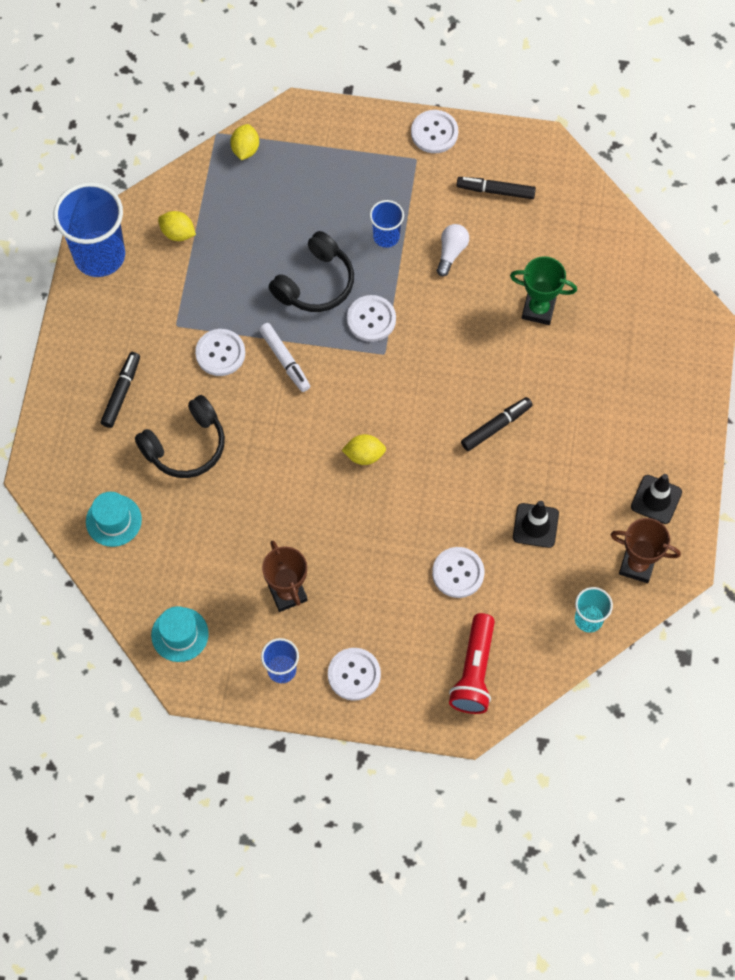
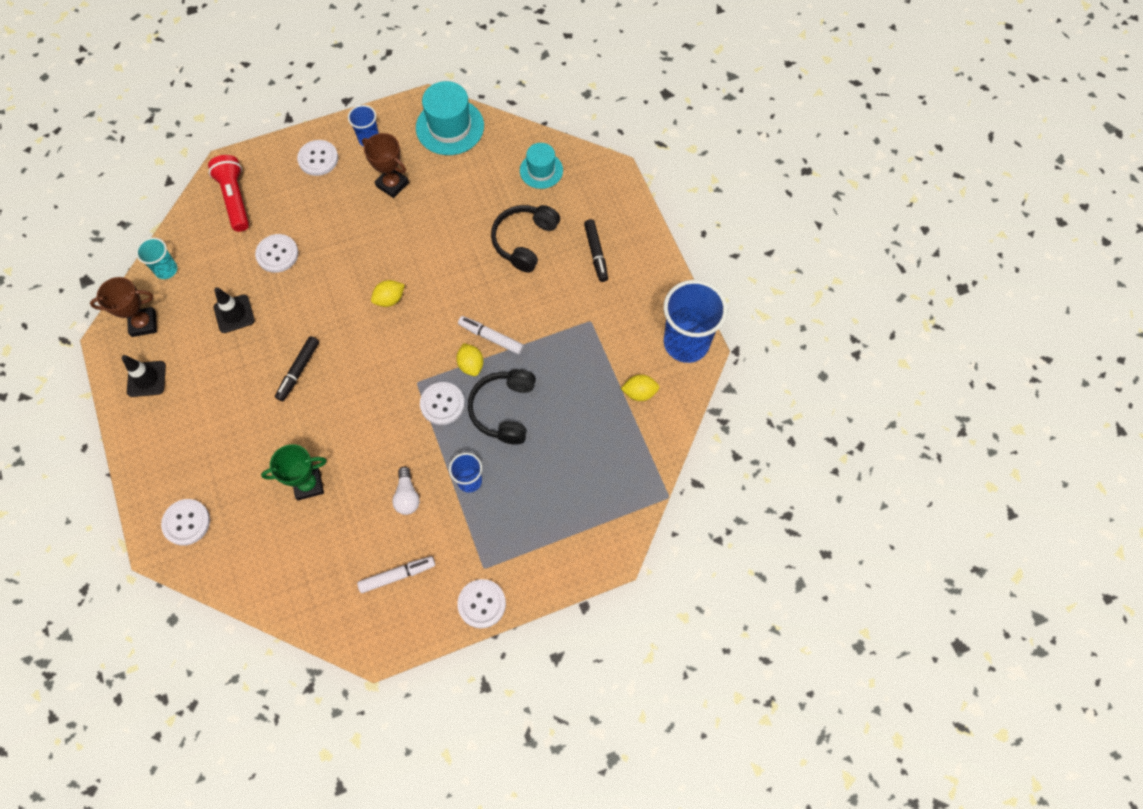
camera: 150 degrees right, 0 degrees up
(180, 634) = (450, 127): turquoise hat -> turquoise hat, size x1.60
(220, 353) = (543, 317): white button -> white button (186, 522)
(245, 149) = (635, 495): yellow lemon -> yellow lemon (471, 365)
(495, 191) = (397, 575): black marker -> white marker

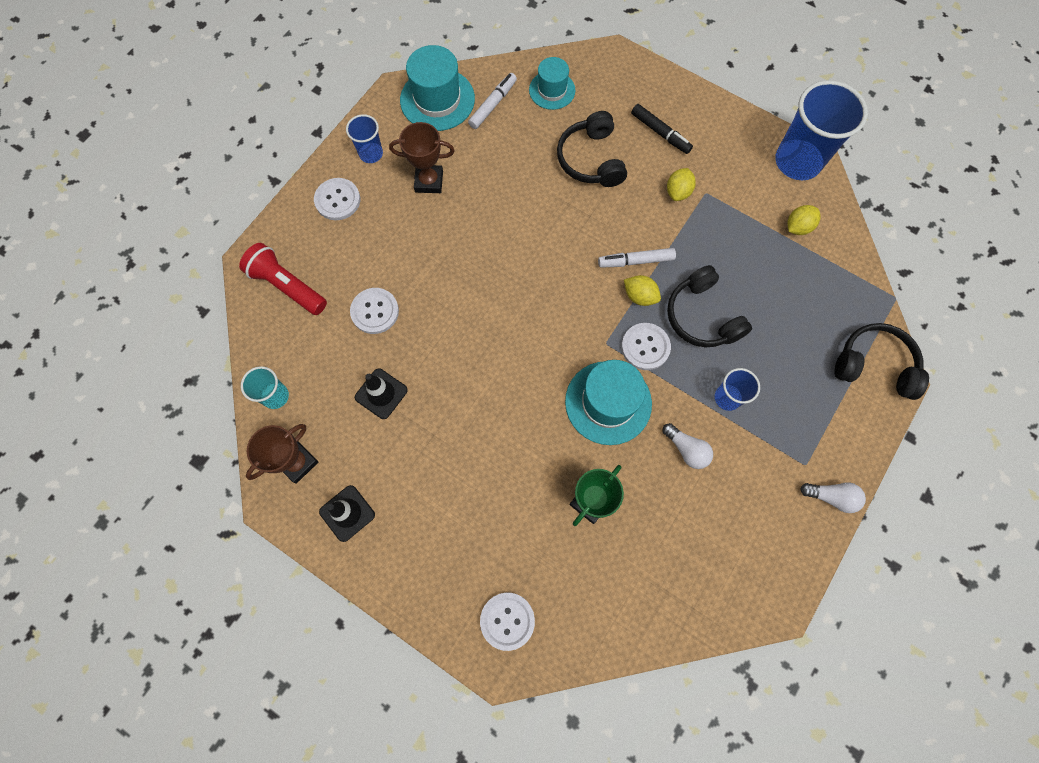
camera: 35 degrees left, 5 degrees up
(298, 371) = (489, 405): black marker -> none
(381, 425) = (608, 402): none -> turquoise hat
(389, 299) = (517, 285): yellow lemon -> yellow lemon (678, 192)
(397, 575) = (740, 526): white marker -> white marker (493, 105)
(482, 604) = (831, 497): white button -> white light bulb
(603, 534) = (874, 365): none -> black headphones

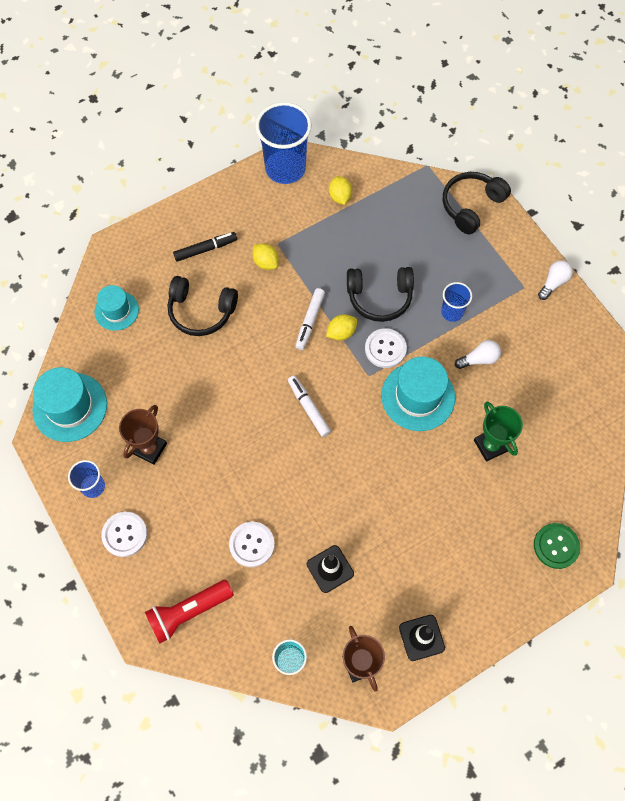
camera: 65 degrees left, 5 degrees down
(493, 105) = (103, 363): white marker -> white marker (308, 408)
(507, 621) = (556, 546): white button -> green button

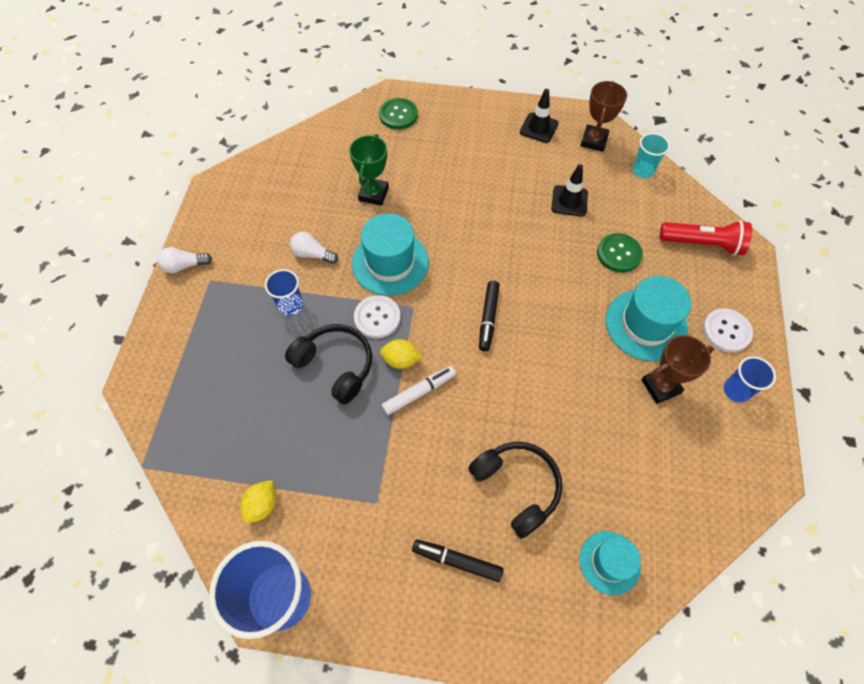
camera: 140 degrees left, 5 degrees down
(70, 407) = (722, 486): turquoise hat -> turquoise hat (646, 324)
(252, 544) = (619, 254): white button -> green button
(266, 262) = (407, 489): yellow lemon -> none
(308, 408) = (488, 318): white marker -> black marker
(471, 206) = (158, 387): black headphones -> none

